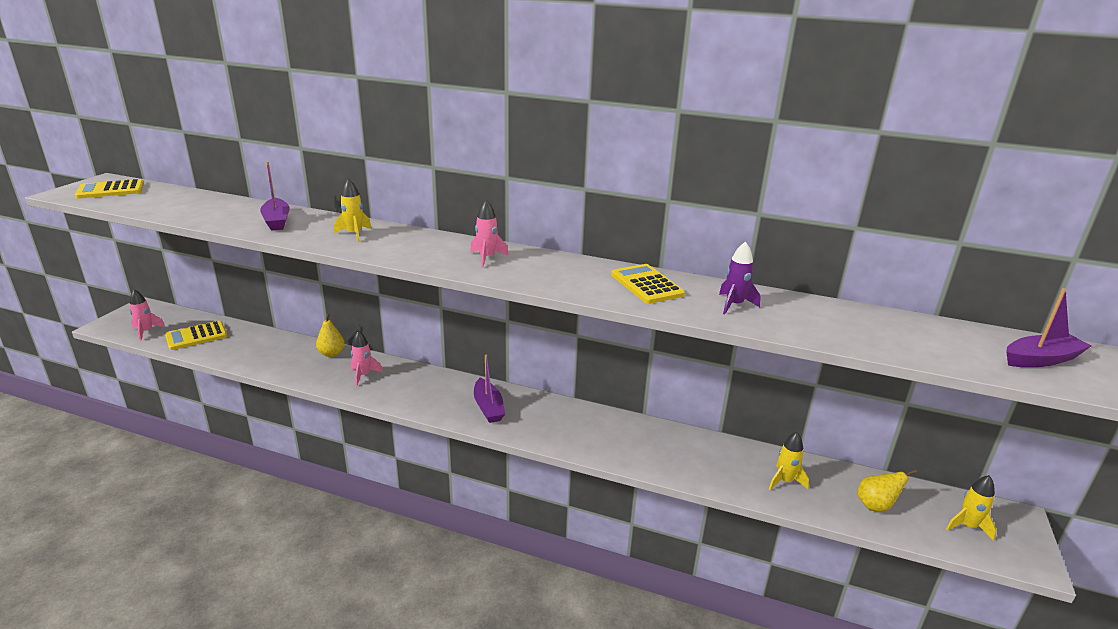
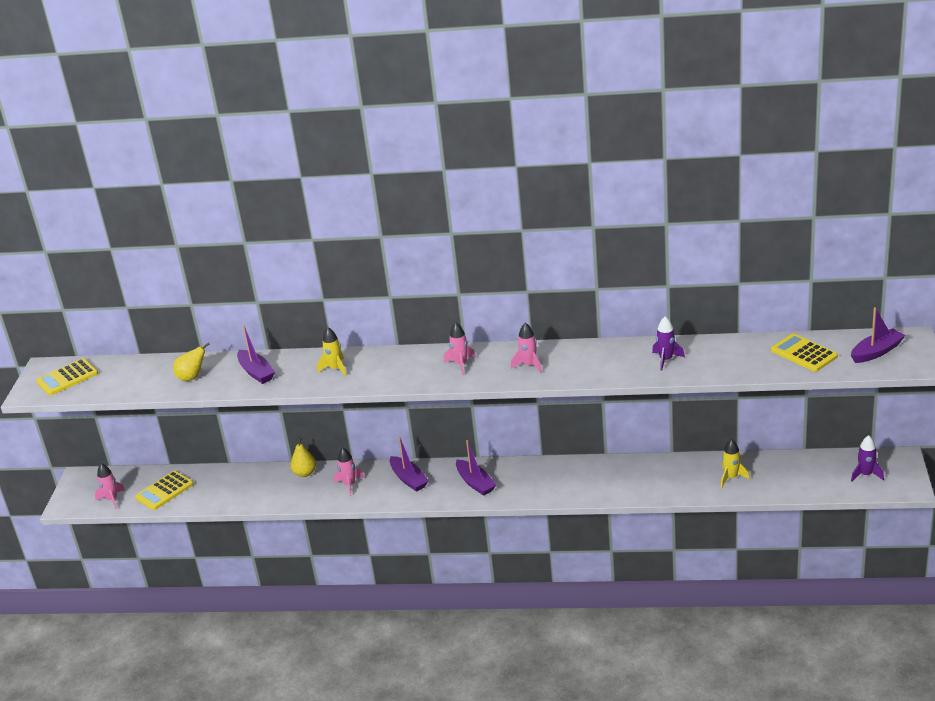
camera: 10 degrees left, 5 degrees up
(424, 385) = (409, 479): none -> purple boat
(563, 275) = (529, 365): none -> pink rocket
(646, 285) = (596, 358): yellow calculator -> yellow calculator (804, 353)
(875, 506) = (800, 478): yellow pear -> yellow pear (192, 377)
(967, 526) = (865, 475): yellow rocket -> purple rocket

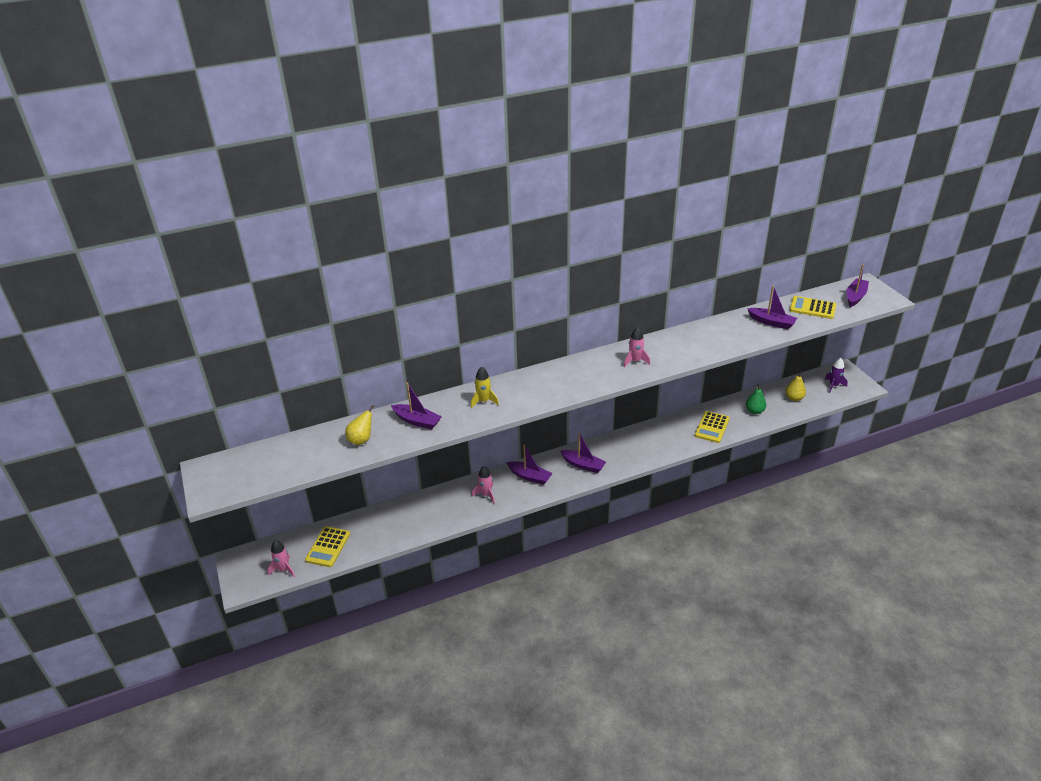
camera: 30 degrees left, 5 degrees up
(67, 378) = (237, 471): yellow calculator -> yellow calculator (712, 427)
(305, 473) = (441, 496): yellow pear -> yellow pear (794, 398)
(461, 364) = (583, 373): pink rocket -> none
(666, 360) = (728, 333): purple rocket -> none
(731, 478) = (754, 411): yellow rocket -> green pear
(733, 359) = (772, 322): none -> purple boat

